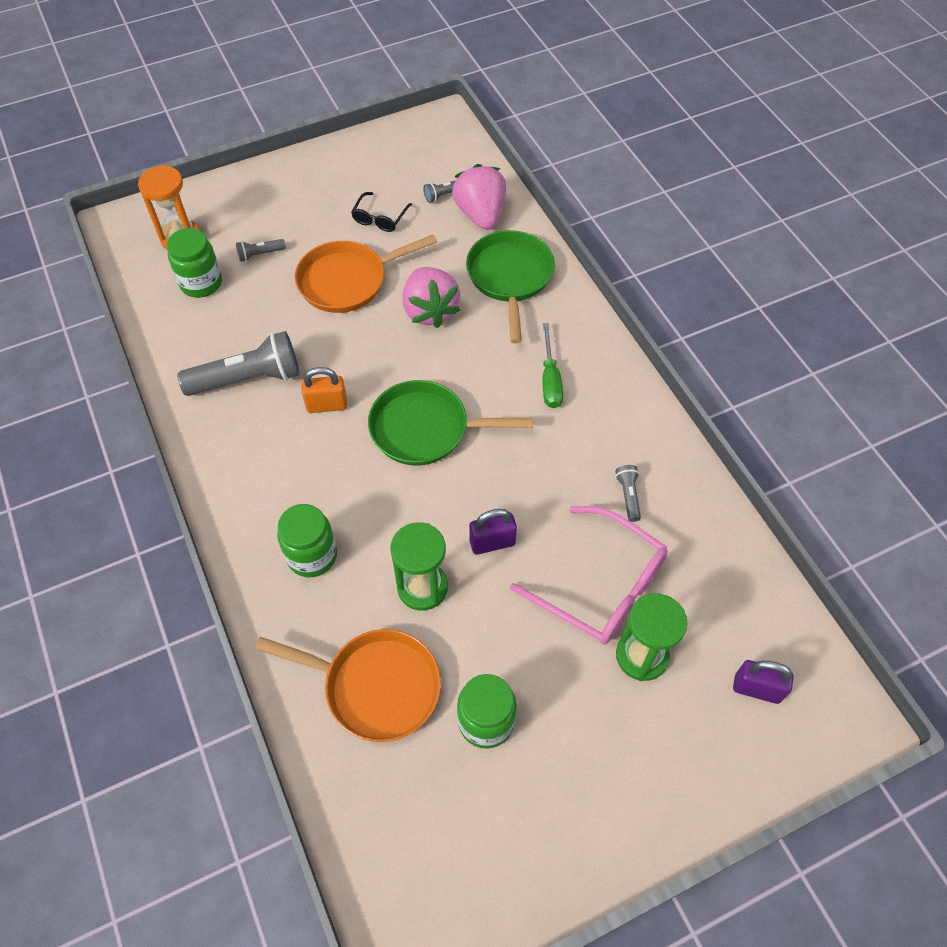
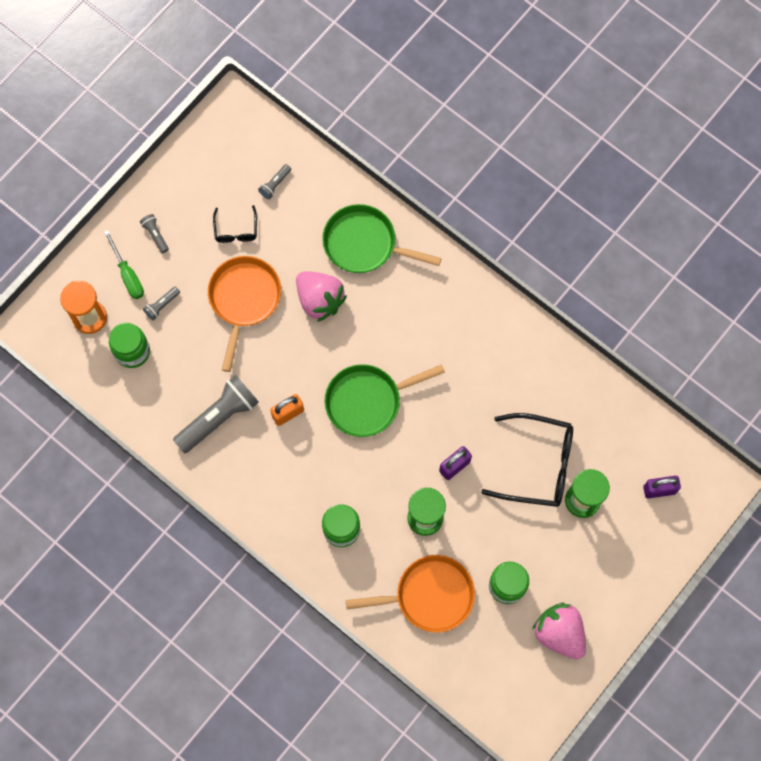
camera: 25 degrees left, 15 degrees up
(348, 281) = (244, 300): orange pan -> orange pan turned 150 degrees clockwise
(480, 214) = (313, 192): pink strawberry -> pink strawberry (559, 633)
(510, 278) = (365, 244): green pan -> green pan turned 45 degrees counterclockwise
(550, 380) = (435, 322): green screwdriver -> green screwdriver (128, 275)
(600, 585) = (537, 464): pink glasses -> black glasses
(628, 496) = (528, 391): grey flashlight -> grey flashlight (155, 235)

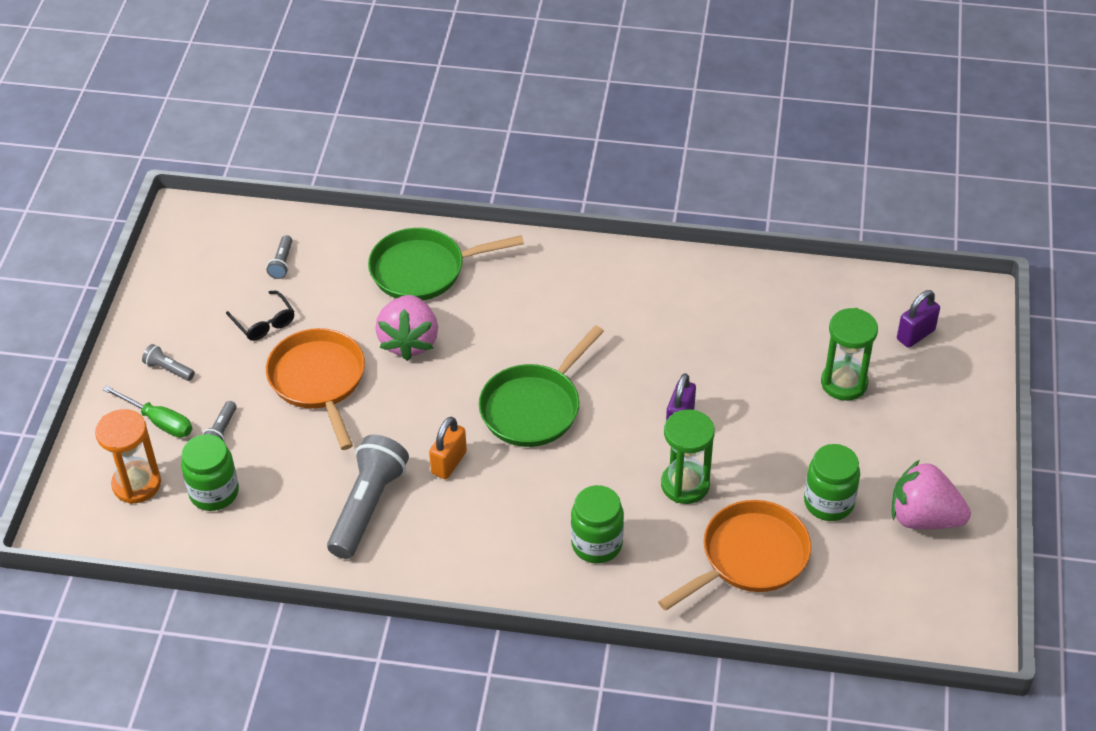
camera: 30 degrees left, 25 degrees down
(320, 300) = (409, 341): pink strawberry -> pink strawberry turned 75 degrees clockwise
(537, 464) = (769, 375): black glasses -> none

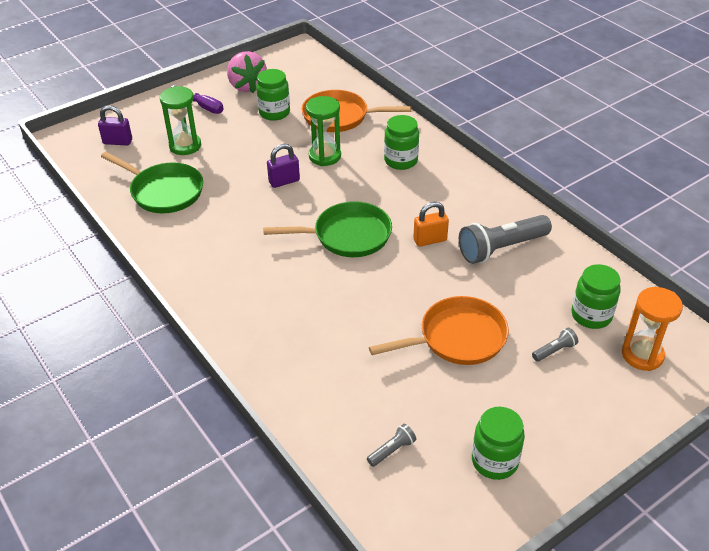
camera: 135 degrees left, 5 degrees down
(159, 421) = (595, 388): green screwdriver -> none
(168, 369) = (558, 424): grey flashlight -> none
(196, 308) = (494, 461): none -> green jar
(264, 322) = (453, 409): black glasses -> none
(319, 381) = (457, 338): orange pan -> orange pan turned 135 degrees counterclockwise
(409, 341) = (370, 322): pink strawberry -> none
(424, 270) = (301, 364): green pan -> green pan (163, 191)
(917, 447) = (203, 106): none -> purple screwdriver

